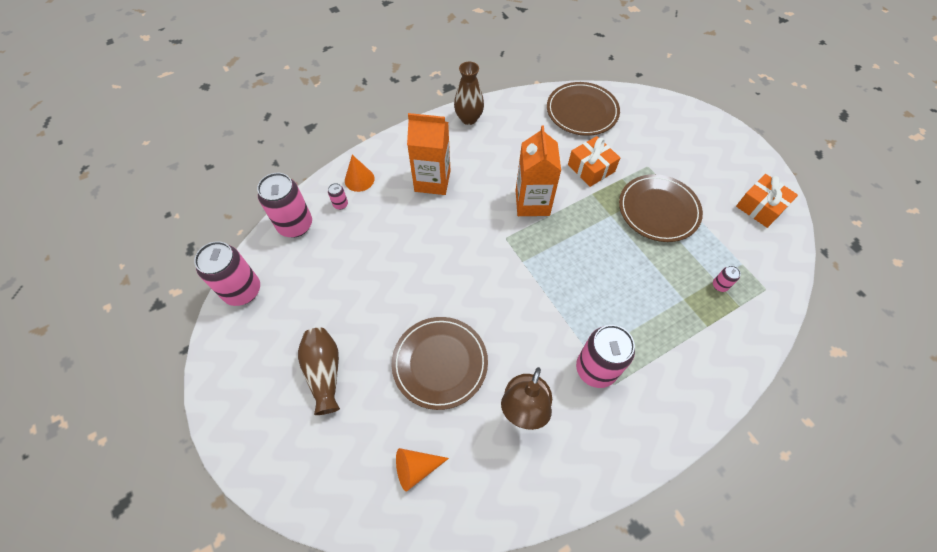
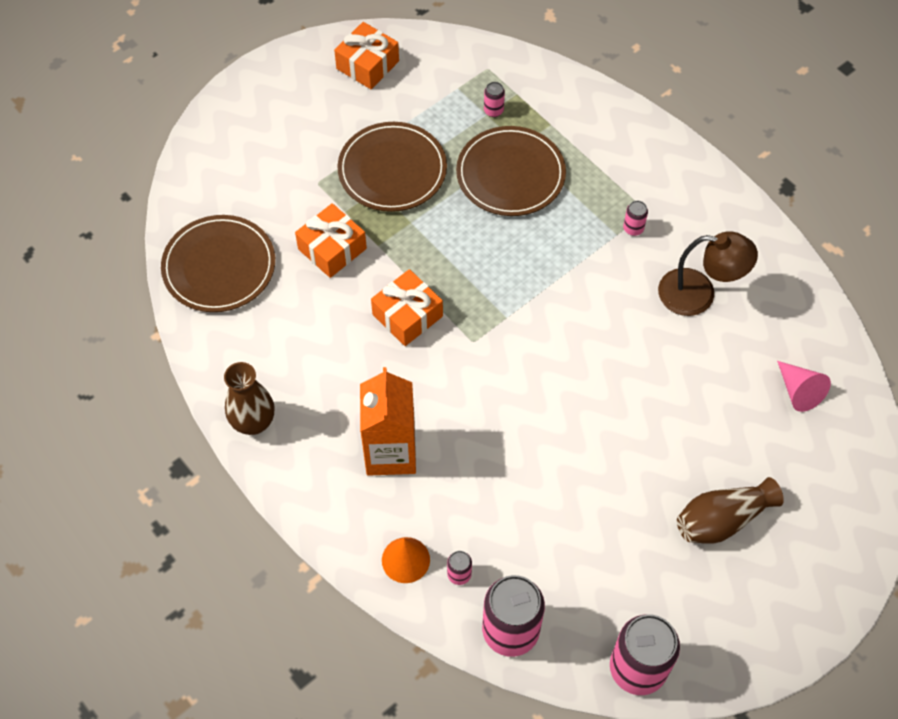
camera: 100 degrees left, 0 degrees up
(416, 468) = (798, 391): orange cone -> pink cone
(440, 363) = (672, 389): brown plate -> brown plate (510, 174)
(532, 203) = (407, 315): orange carton -> orange gift
(595, 369) = (633, 228): pink can -> pink can, size x0.43

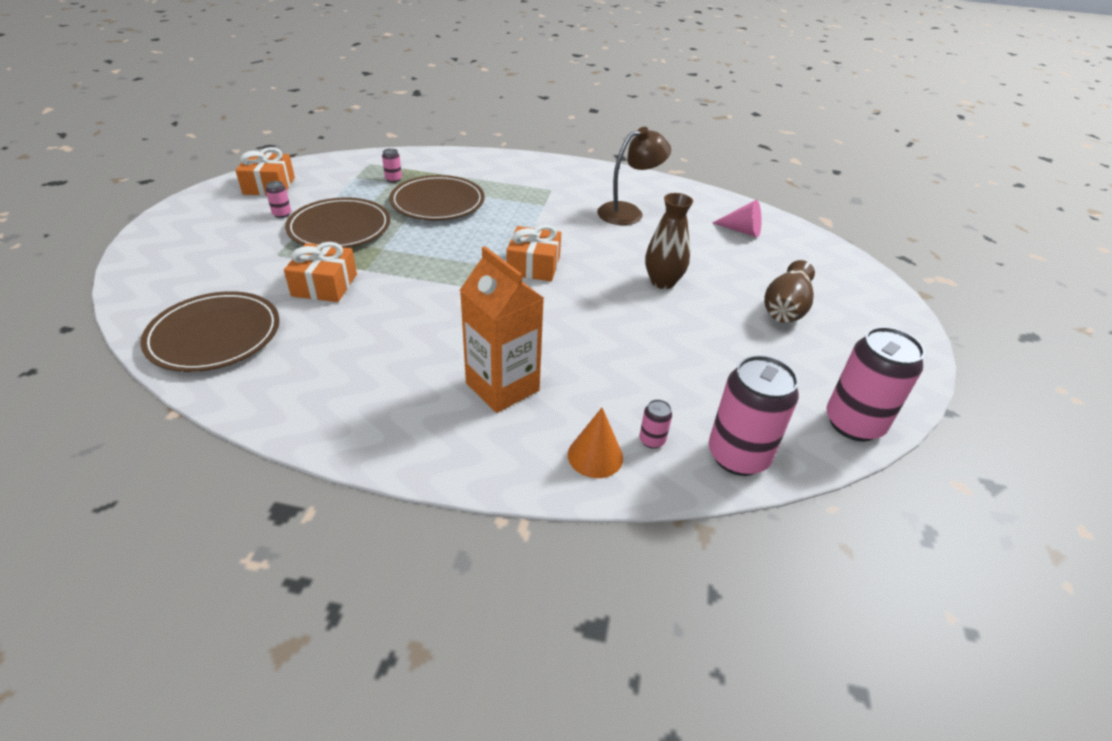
camera: 40 degrees left, 20 degrees down
(253, 422) = (343, 429): brown vase -> brown vase (662, 282)
(407, 315) = (431, 298): orange gift -> orange gift (533, 266)
(633, 228) = (551, 199): pink can -> pink can (282, 214)

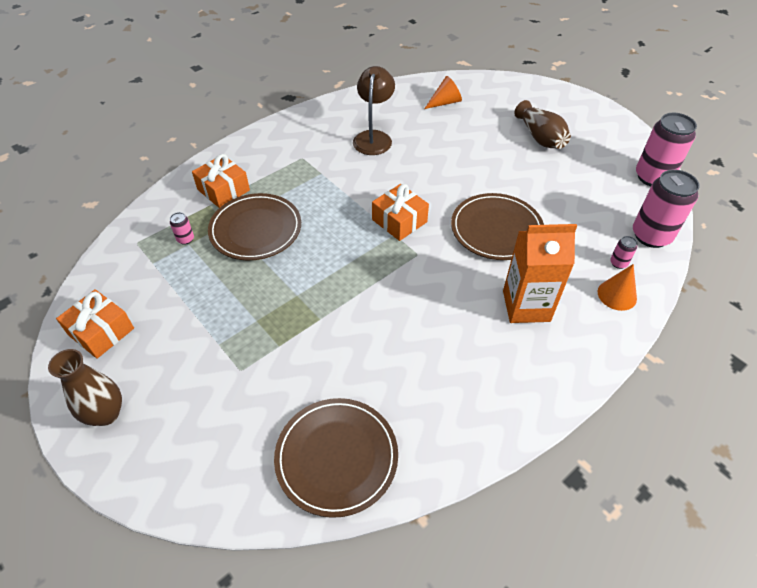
camera: 50 degrees left, 10 degrees up
(282, 214) = (170, 341): pink can -> none
(325, 285) = (321, 354): orange gift -> orange gift (223, 190)
(339, 228) = (236, 309): brown plate -> brown plate (496, 229)
(662, 282) = (472, 170): brown vase -> brown vase (106, 414)
(742, 231) = (445, 102): pink cone -> orange cone

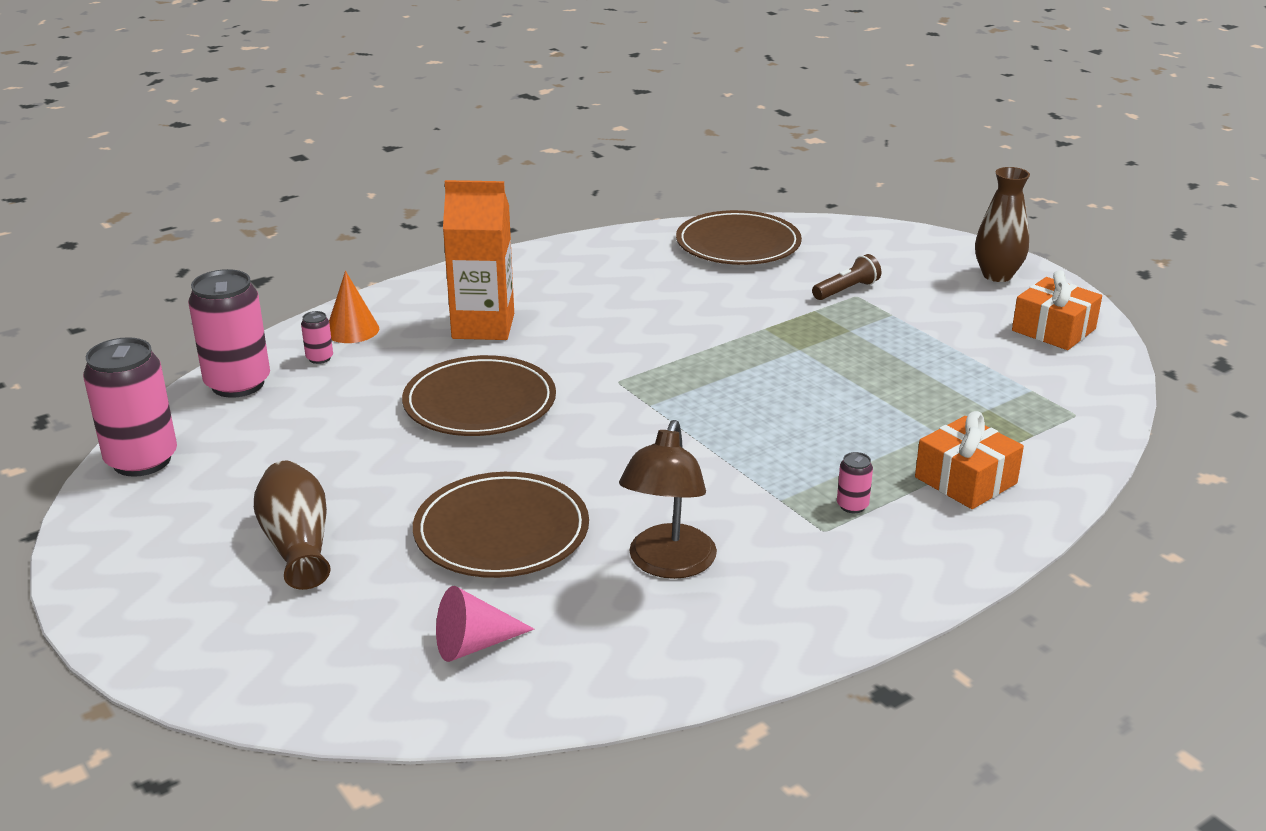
camera: 175 degrees left, 20 degrees down
(185, 239) = (996, 414): pink can -> pink can (852, 506)
(247, 378) = (846, 290): none -> brown flashlight
(255, 229) = (883, 421): brown plate -> brown plate (501, 531)
(399, 221) = (638, 421): orange gift -> none
(445, 102) = (473, 644): orange cone -> pink cone

